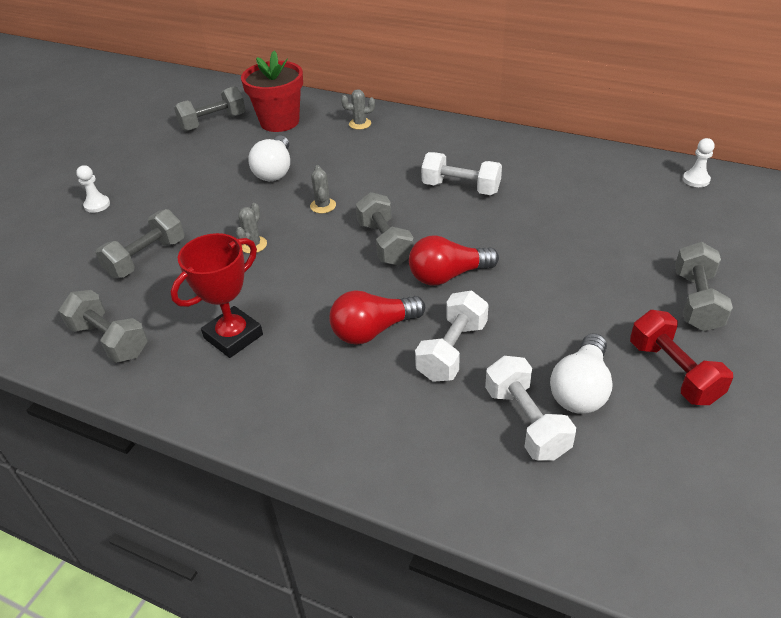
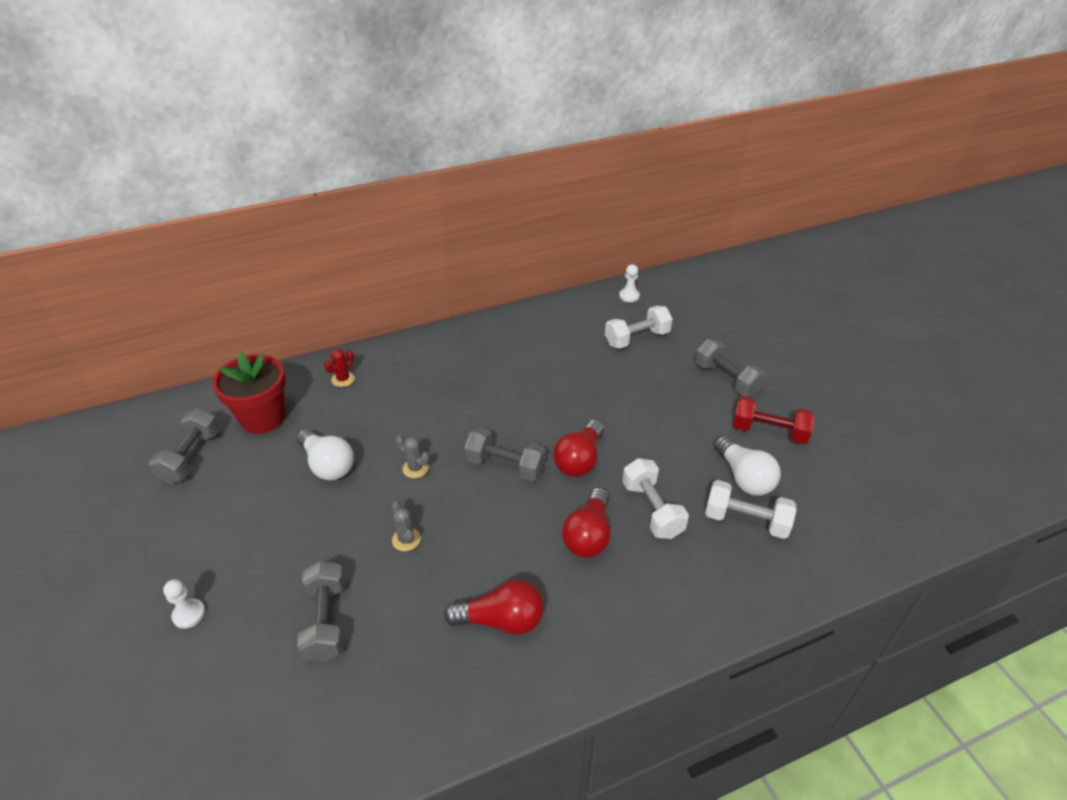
camera: 50 degrees left, 0 degrees up
(110, 340) = (405, 711): grey dumbbell -> none
(233, 336) = (501, 620): red trophy -> red light bulb
(360, 124) = (343, 379): grey cactus -> red cactus
(461, 188) = (498, 388): white dumbbell -> white dumbbell (637, 338)

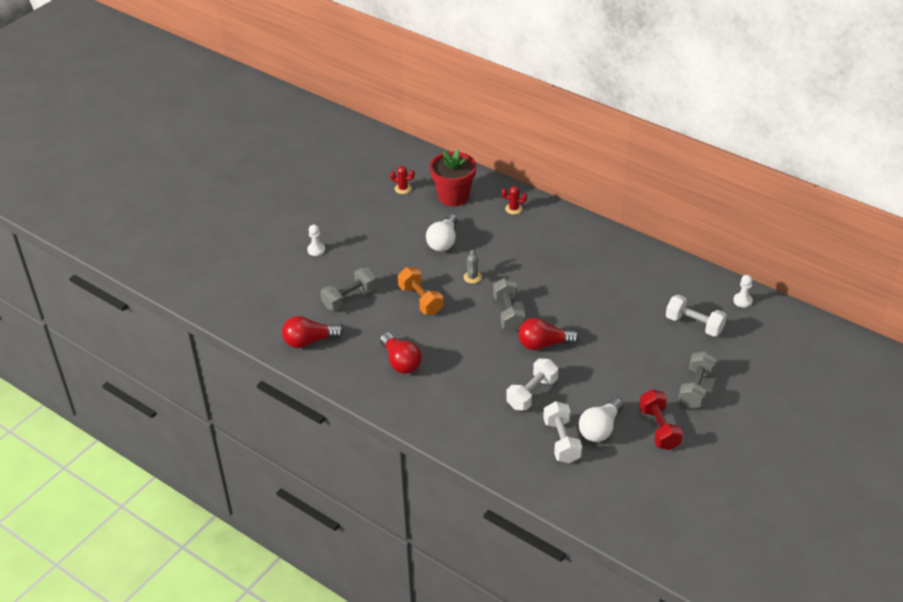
camera: 60 degrees right, 0 degrees up
(191, 457) = (403, 189): grey dumbbell -> red cactus
(406, 539) = (420, 300): grey cactus -> orange dumbbell
(588, 535) = (487, 373): red light bulb -> red light bulb (309, 341)

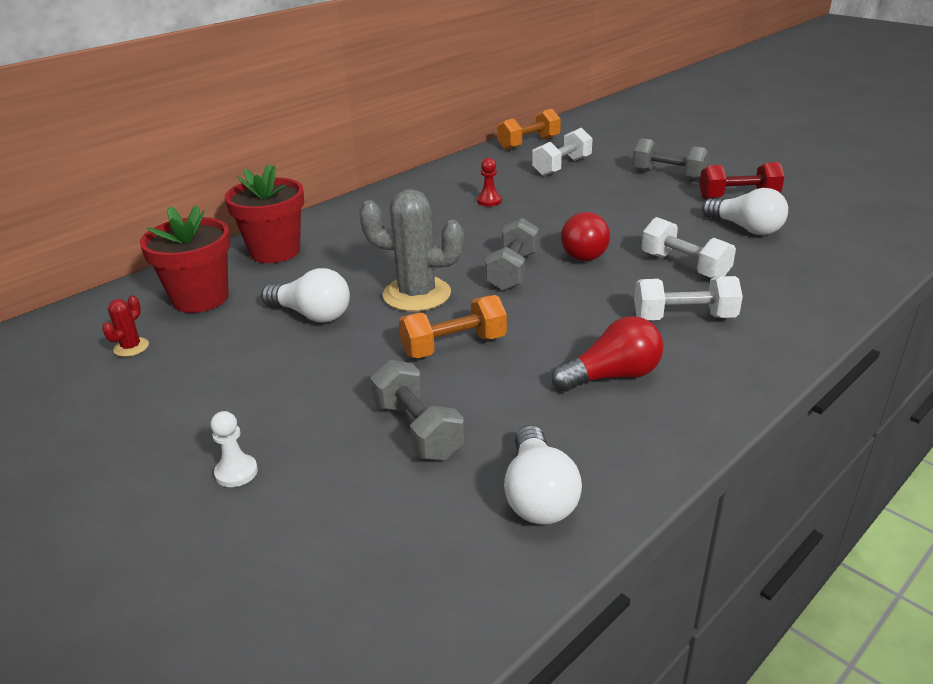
camera: 80 degrees left, 10 degrees down
(309, 341) = (538, 495): red light bulb -> white light bulb
(472, 277) = (417, 294): grey cactus -> grey cactus, size x2.19
(508, 314) = (512, 271): grey dumbbell -> grey dumbbell turned 75 degrees counterclockwise
(513, 209) = (275, 251): red cactus -> red flower pot
(561, 441) = (775, 253): white dumbbell -> white dumbbell (684, 318)
(614, 291) = (489, 201): none -> red pawn
(742, 301) = (528, 143): white pawn -> orange dumbbell

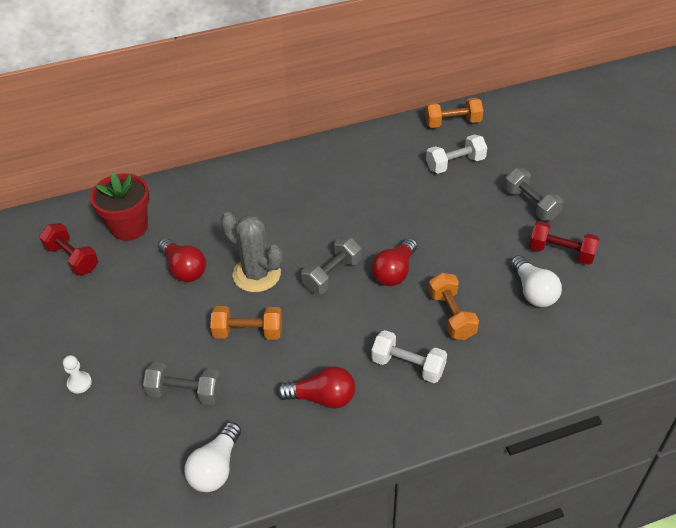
camera: 25 degrees right, 15 degrees up
(131, 347) = (72, 258): red cactus -> red dumbbell
(275, 251) = (196, 194): red flower pot -> none
(312, 315) = (184, 269): white light bulb -> red light bulb
(417, 430) = (185, 392): grey dumbbell -> grey dumbbell turned 75 degrees counterclockwise
(489, 201) = (370, 188): red pawn -> none
(684, 266) = (451, 315): white dumbbell -> orange dumbbell

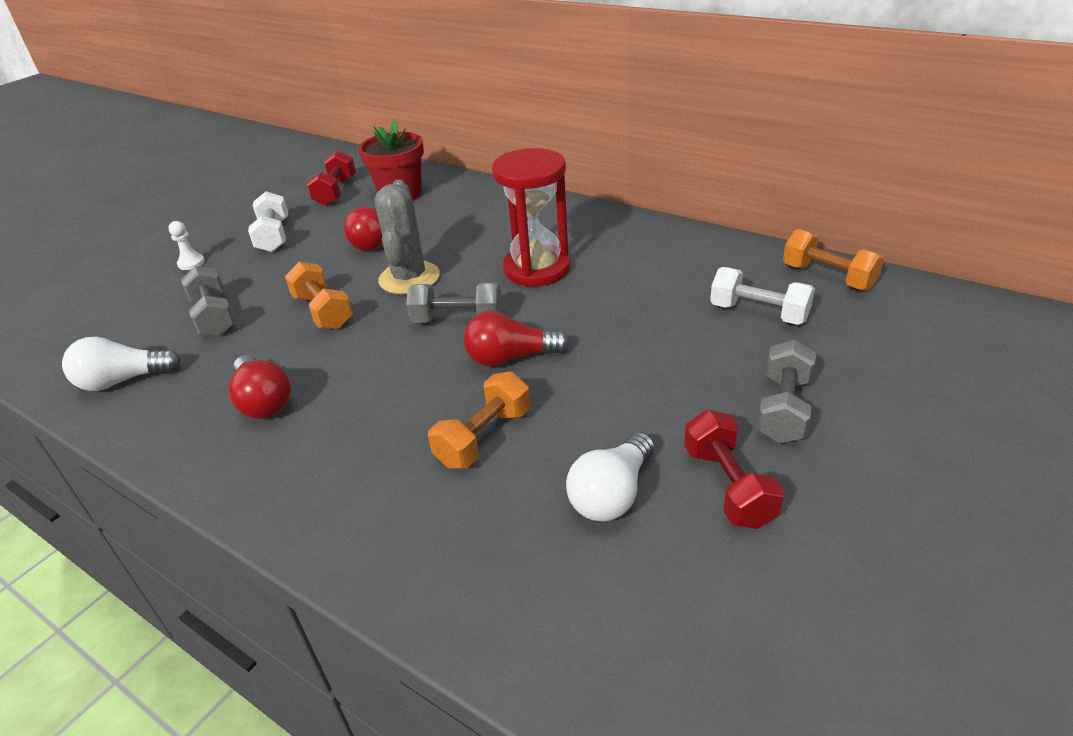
camera: 55 degrees right, 10 degrees down
(316, 215) = (537, 269): none -> red hourglass
(408, 365) = (363, 442): white dumbbell -> white dumbbell (274, 236)

